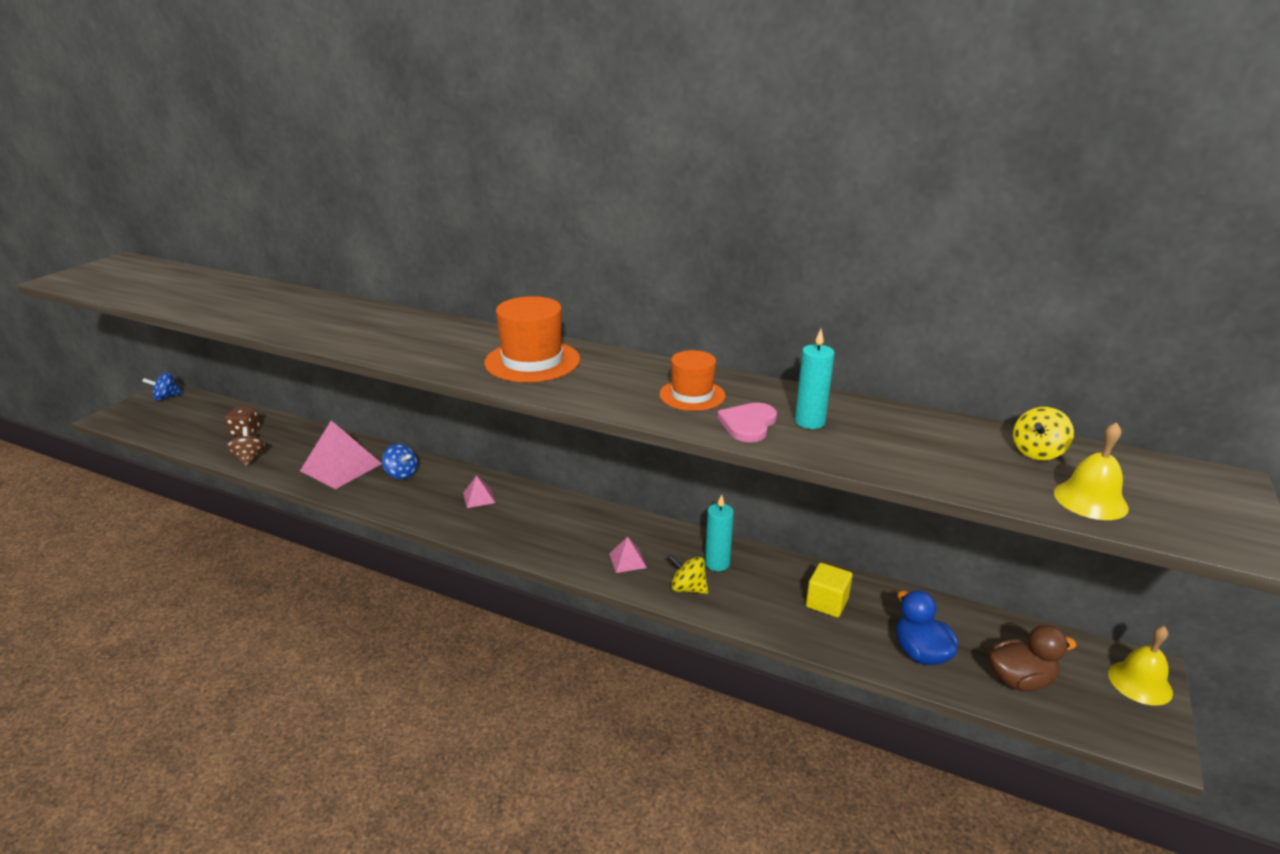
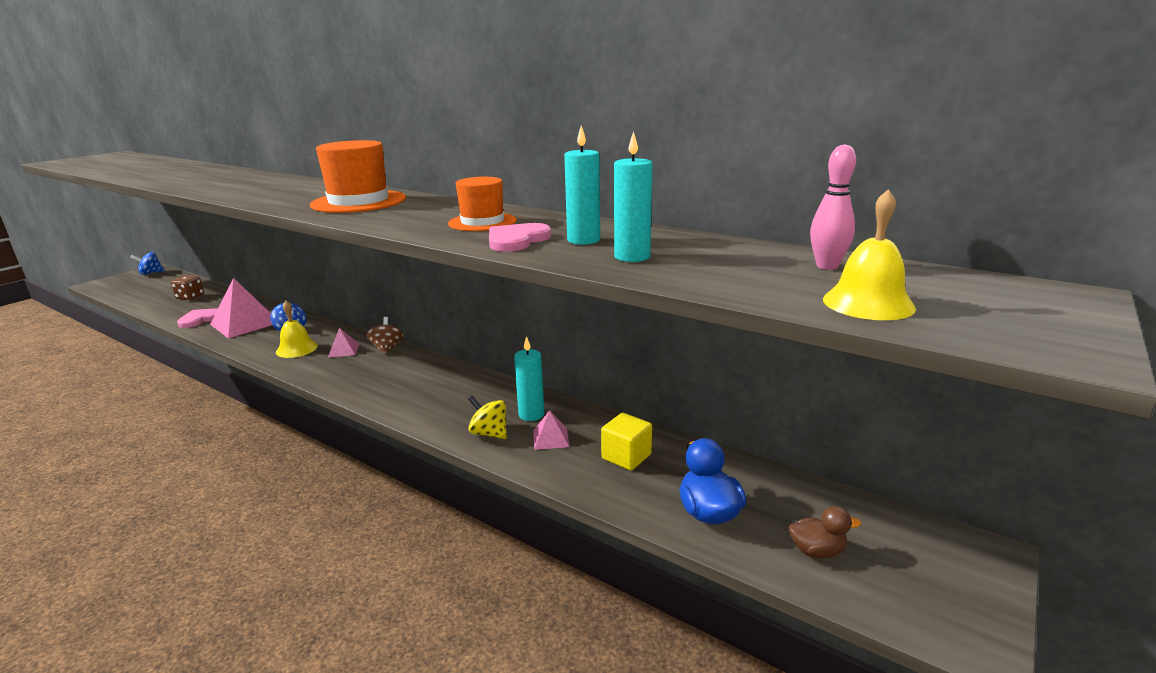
camera: 10 degrees right, 5 degrees down
(249, 458) = (177, 314): brown spinning top -> brown spinning top (387, 349)
(283, 464) = (200, 319): none -> pink heart
(627, 560) = (445, 406): pink pyramid -> pink pyramid (551, 438)
(869, 446) = (632, 257): none -> turquoise candle
(1020, 680) = (817, 551): brown duck -> brown duck, size x0.67
(1037, 452) = (827, 266): yellow spinning top -> pink bowling pin
(1140, 682) = (972, 568): yellow bell -> yellow bell (297, 349)

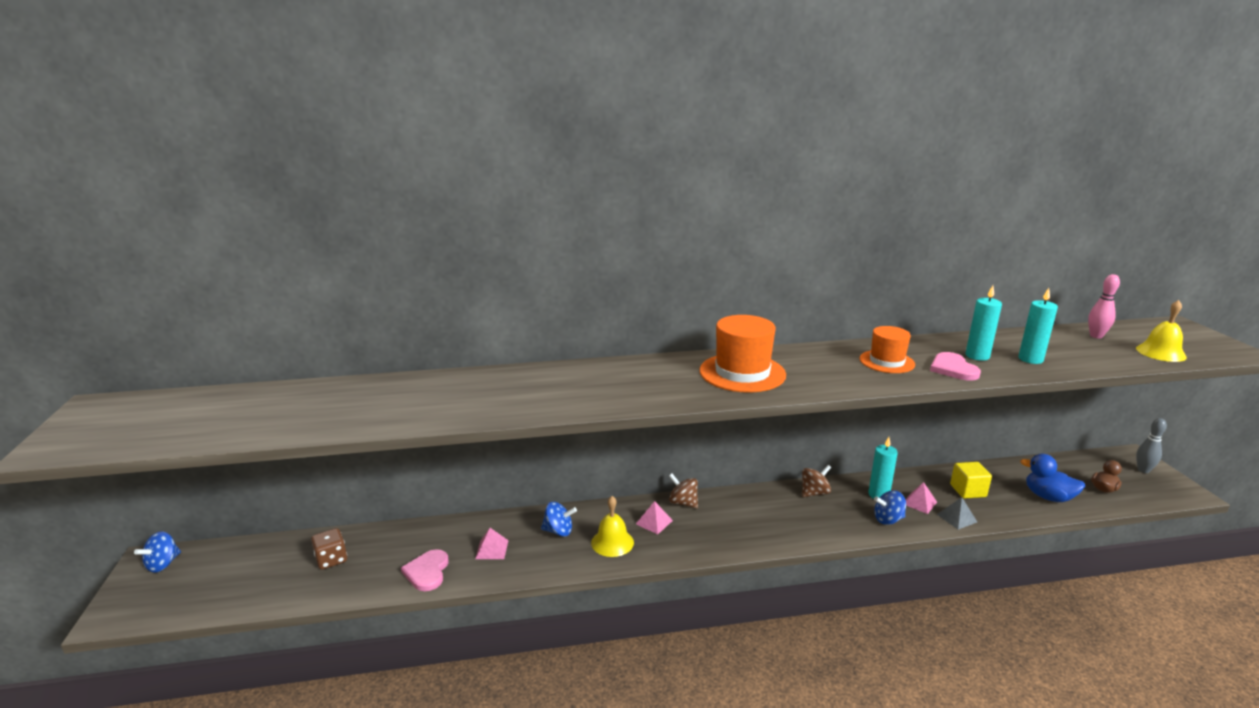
camera: 45 degrees left, 0 degrees up
(245, 323) = (492, 549): pink pyramid -> pink pyramid, size x0.47
(485, 387) = (814, 493): none -> brown spinning top
(489, 433) = (888, 519): yellow spinning top -> blue spinning top
(552, 468) = (956, 518): none -> grey pyramid
(955, 574) = (1143, 470): none -> grey bowling pin

